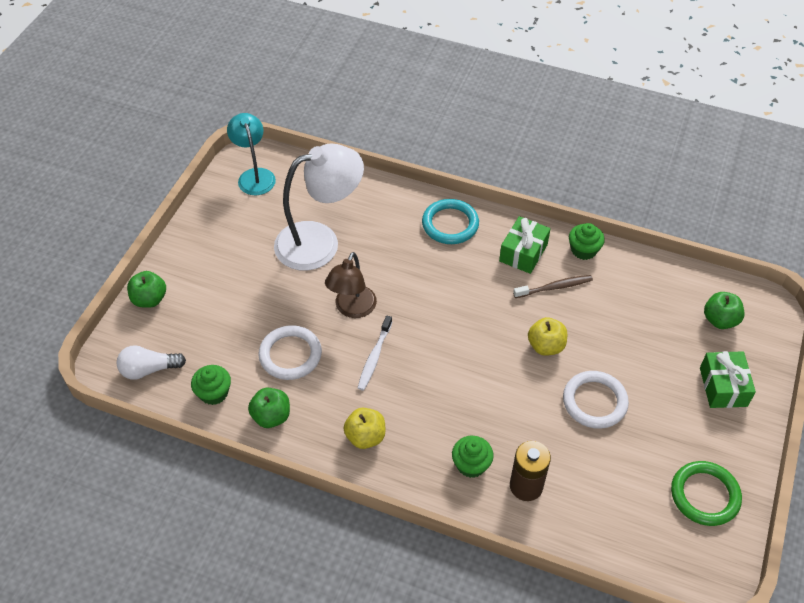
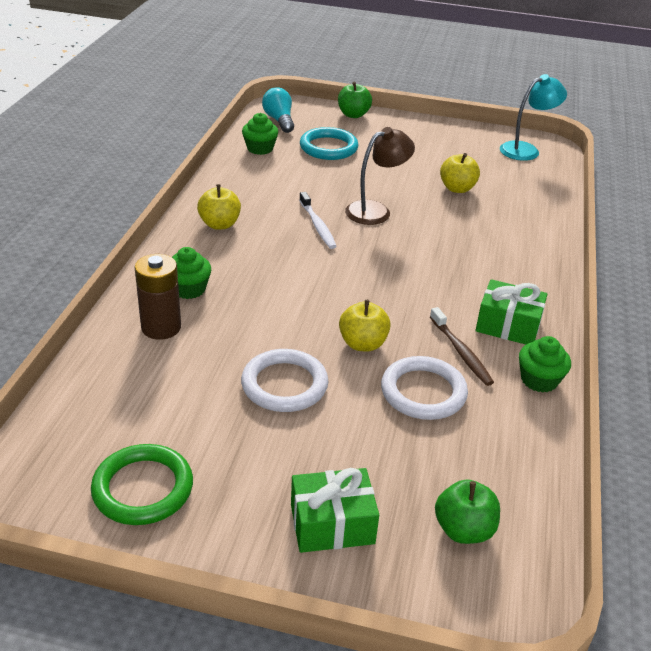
camera: 80 degrees right, 15 degrees down
(149, 369) = (279, 120): white light bulb -> turquoise light bulb
(271, 416) = (238, 176): green apple -> none
(290, 355) = (309, 181): white ring -> white ring (423, 392)
(320, 242) = (457, 188): white lamp -> yellow apple
(352, 309) = (376, 210): brown lamp -> brown lamp turned 135 degrees clockwise
(374, 357) = (317, 225): white toothbrush -> white toothbrush turned 120 degrees counterclockwise
(450, 224) = (526, 268): turquoise ring -> turquoise ring (328, 147)

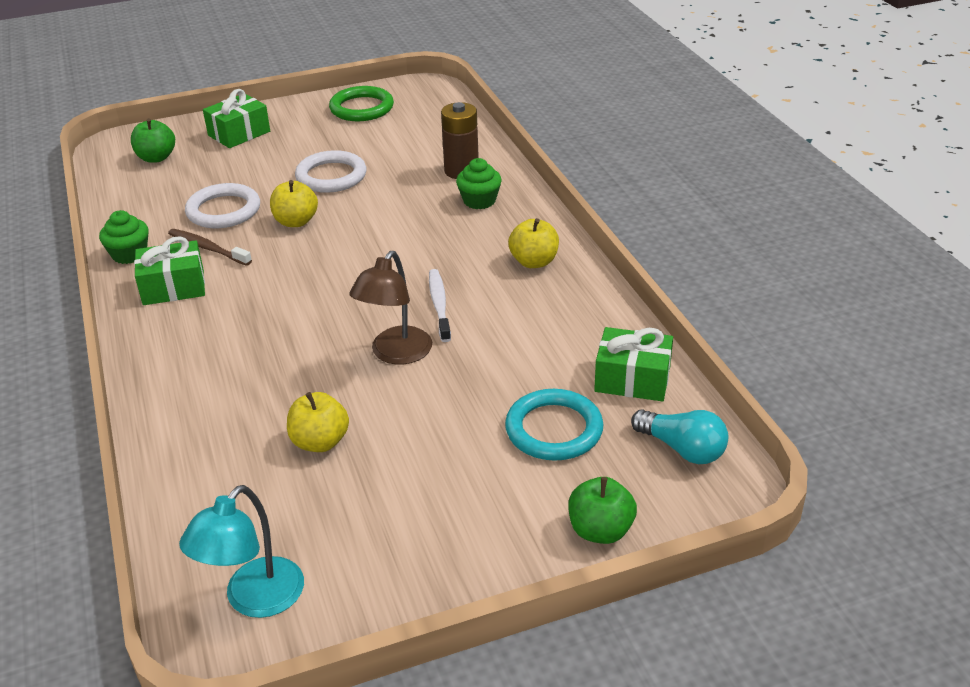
camera: 150 degrees right, 0 degrees up
(260, 148) = (632, 379): green cupcake -> green gift
(317, 225) = (439, 305): white toothbrush -> white toothbrush turned 45 degrees clockwise

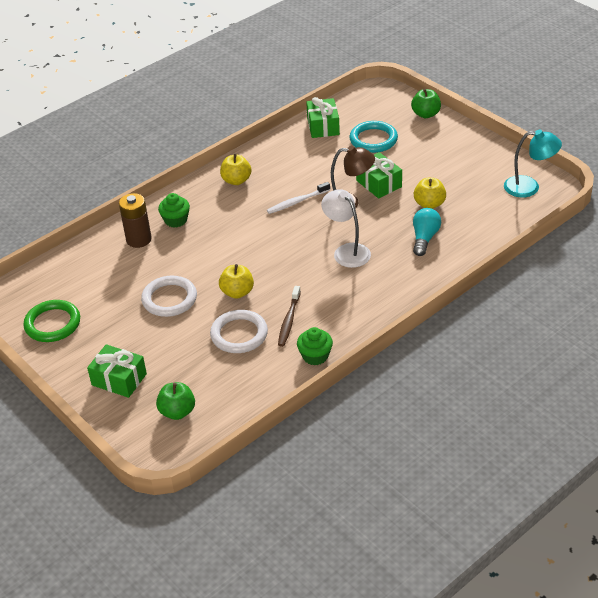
camera: 110 degrees left, 5 degrees up
(173, 287) = (339, 316): green gift -> green gift (379, 183)
(288, 324) = (347, 251): none -> white lamp
(682, 449) = (363, 104): turquoise light bulb -> turquoise light bulb (424, 238)

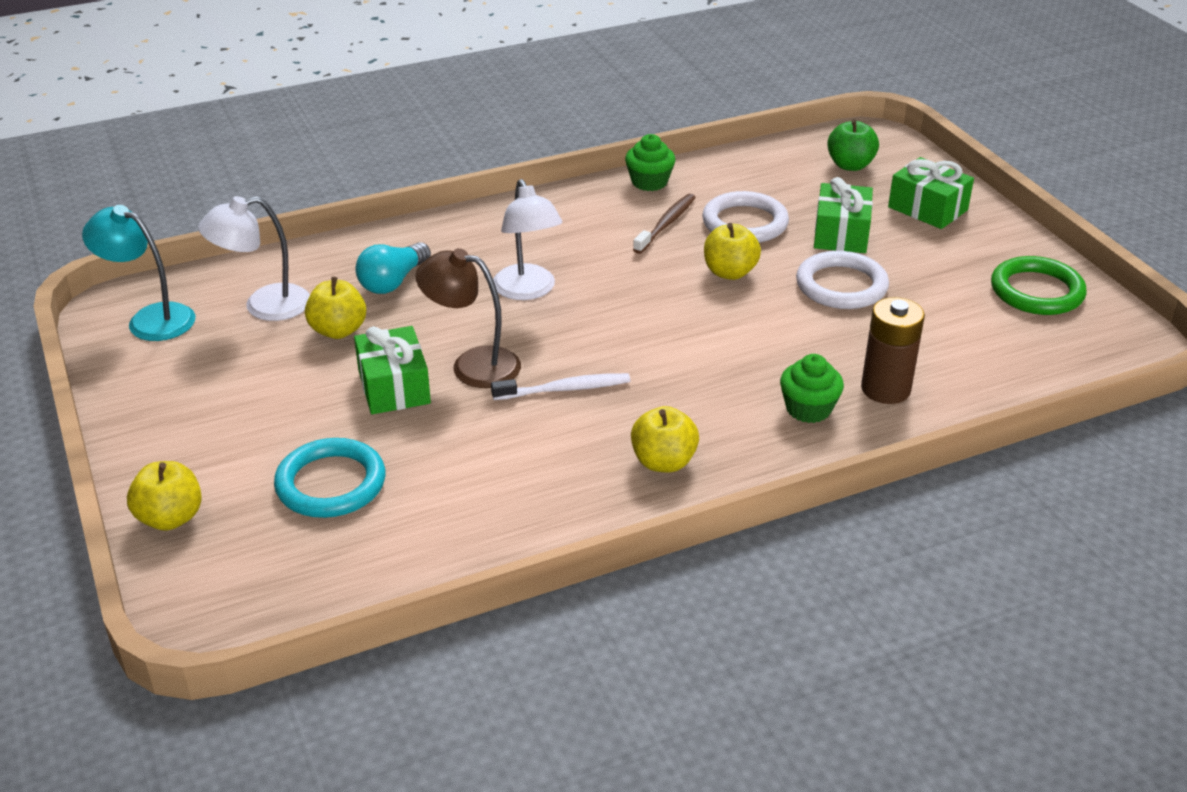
camera: 165 degrees left, 5 degrees down
(323, 126) = (412, 548): green gift -> green gift (841, 234)
(426, 114) = (170, 518): green apple -> yellow apple
(479, 207) = (264, 306): none -> white lamp

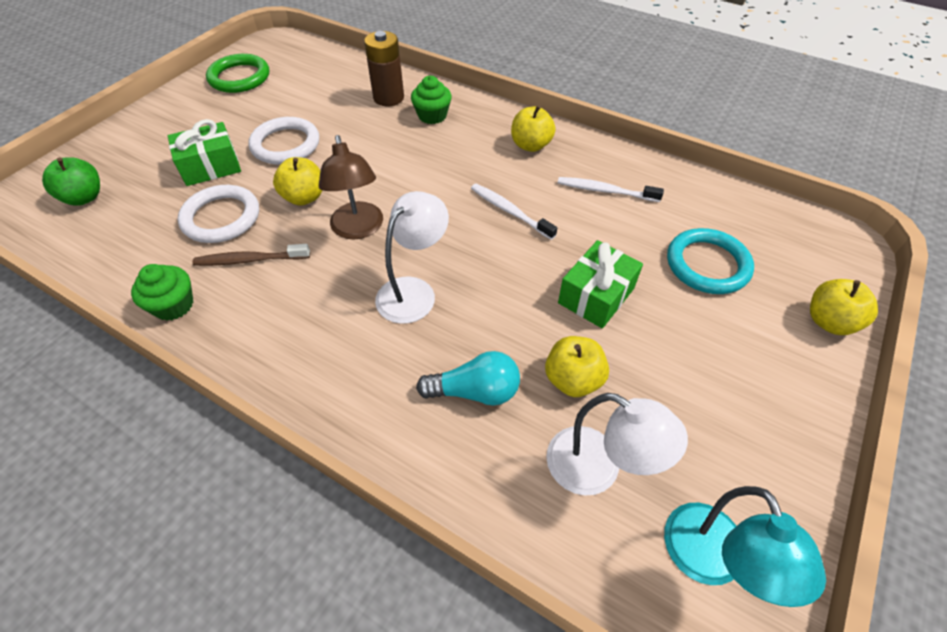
camera: 125 degrees left, 15 degrees up
(472, 365) = (530, 269): brown lamp -> brown lamp (358, 229)
(516, 477) = (605, 191): none -> white toothbrush
(927, 209) = (147, 141): green gift -> none

